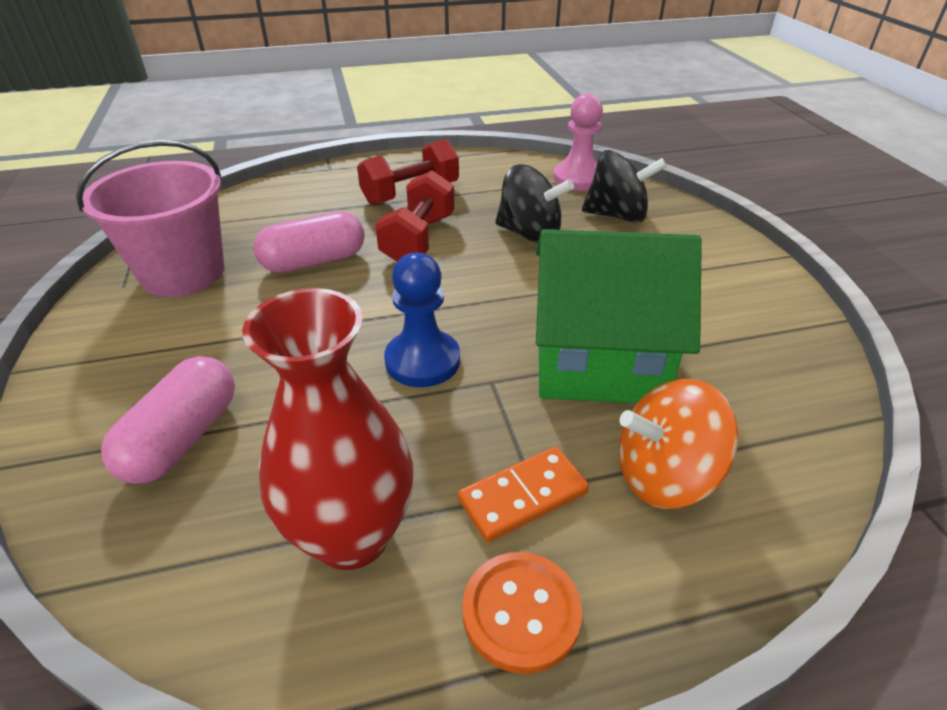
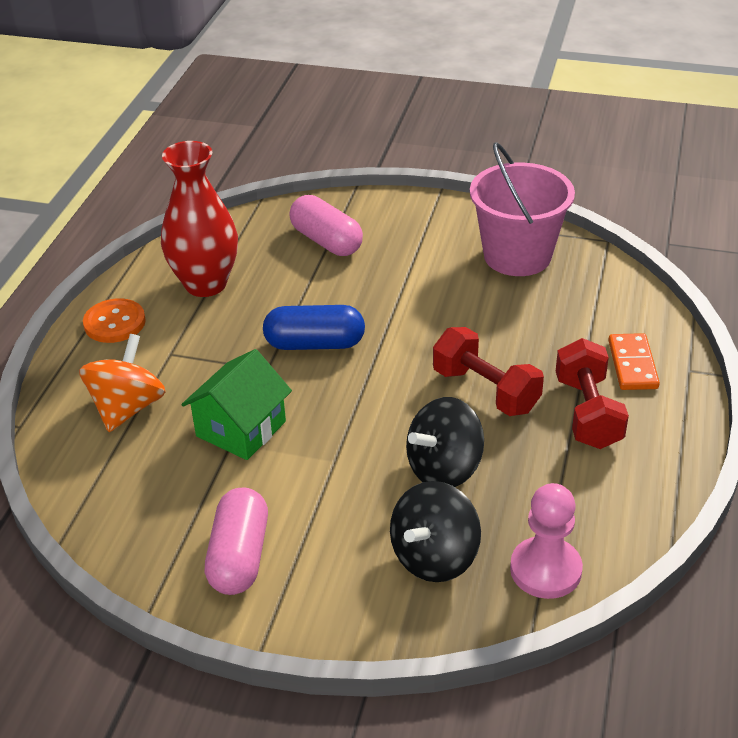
camera: 120 degrees right, 0 degrees up
(314, 261) = (489, 322): pink capsule -> pink capsule (239, 556)
(422, 361) = (315, 344): blue pawn -> blue capsule
(523, 496) = (170, 347): orange domino -> orange domino (632, 364)
(598, 360) = (241, 429): green house -> green house, size x0.65

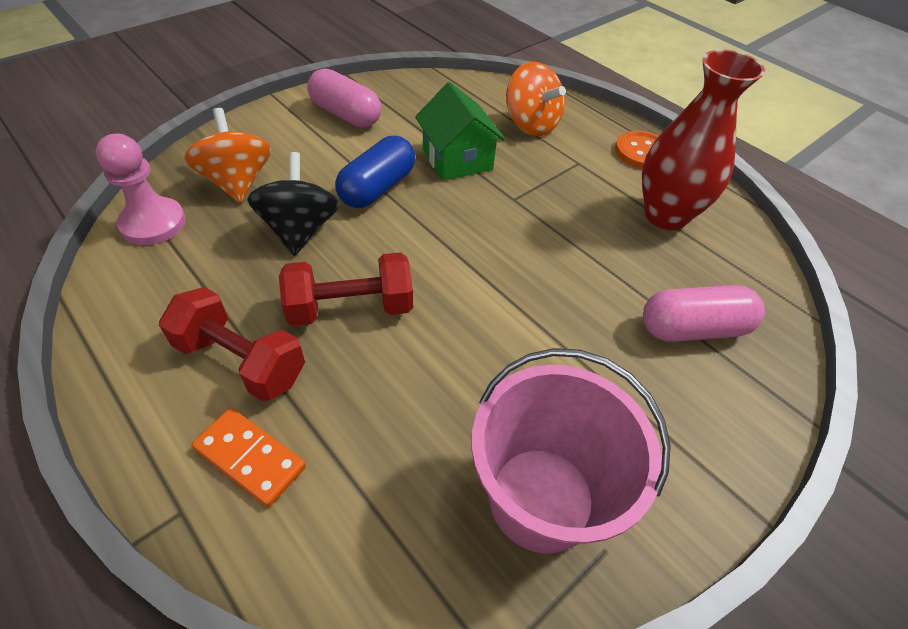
camera: 120 degrees right, 10 degrees up
(315, 344) = (521, 237): blue capsule -> blue capsule (377, 188)
(434, 557) = (237, 182): black spinning top -> orange spinning top

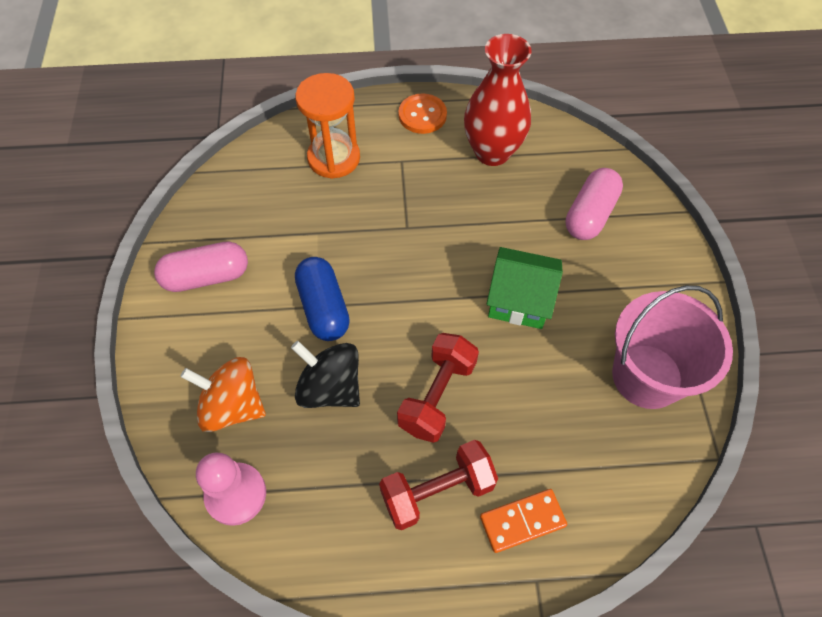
camera: 50 degrees left, 10 degrees up
(457, 159) = (334, 233): green house -> green house (519, 300)
(531, 124) = (334, 158): orange spinning top -> orange hourglass

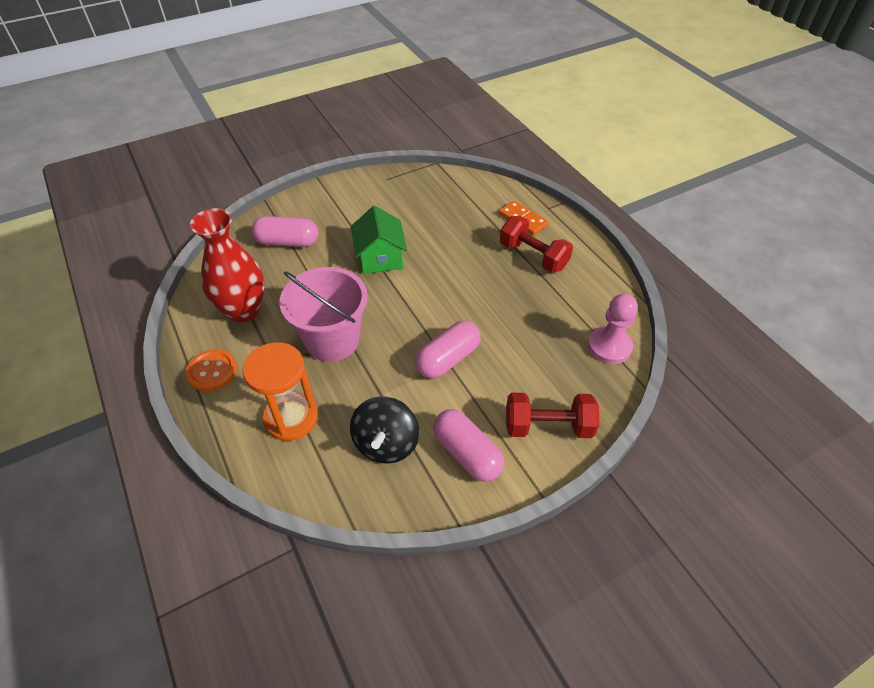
camera: 115 degrees left, 10 degrees down
(232, 406) = (557, 377): orange spinning top -> none
(323, 307) = (448, 359): blue capsule -> pink capsule
(330, 387) = (506, 329): black spinning top -> black spinning top (386, 444)
(437, 396) = (475, 275): red dumbbell -> red dumbbell (548, 426)
(647, 376) = (403, 194): pink bucket -> pink bucket (332, 340)

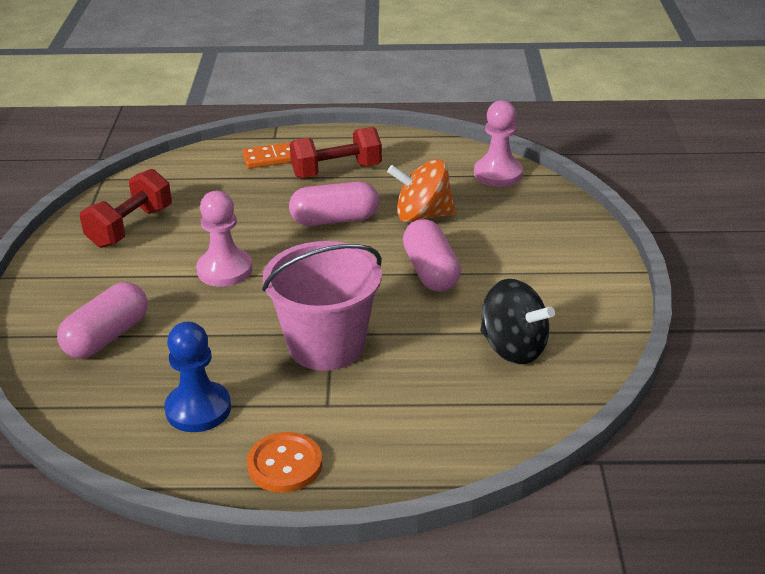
camera: 60 degrees left, 15 degrees down
(243, 310) = (198, 409): red vase -> blue pawn
(291, 418) = (421, 411): orange hourglass -> none
(380, 257) = (224, 270): green house -> pink pawn
(467, 453) = (563, 299): pink capsule -> pink capsule (335, 220)
(514, 325) = (422, 216): none -> orange spinning top
(548, 426) = (565, 240): red dumbbell -> red dumbbell (130, 227)

